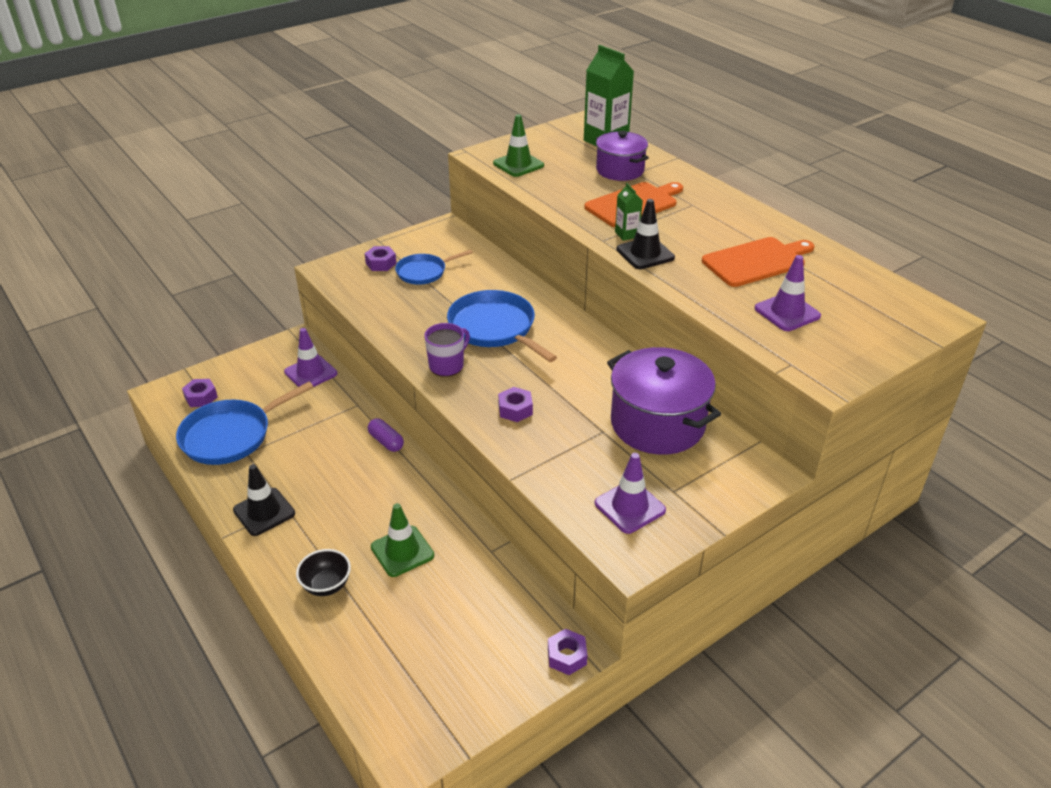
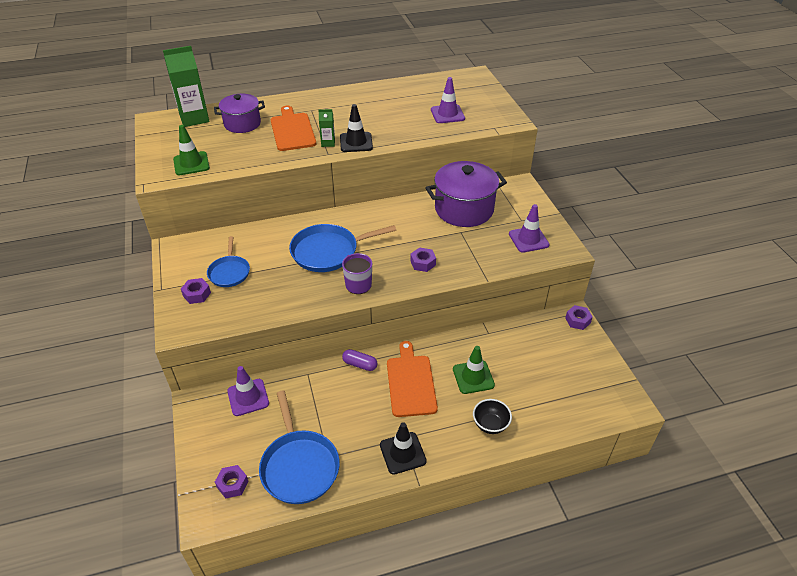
camera: 70 degrees left, 5 degrees up
(386, 441) = (360, 364): purple capsule -> purple capsule turned 45 degrees clockwise
(756, 261) = (391, 108): orange cutting board -> orange cutting board (410, 383)

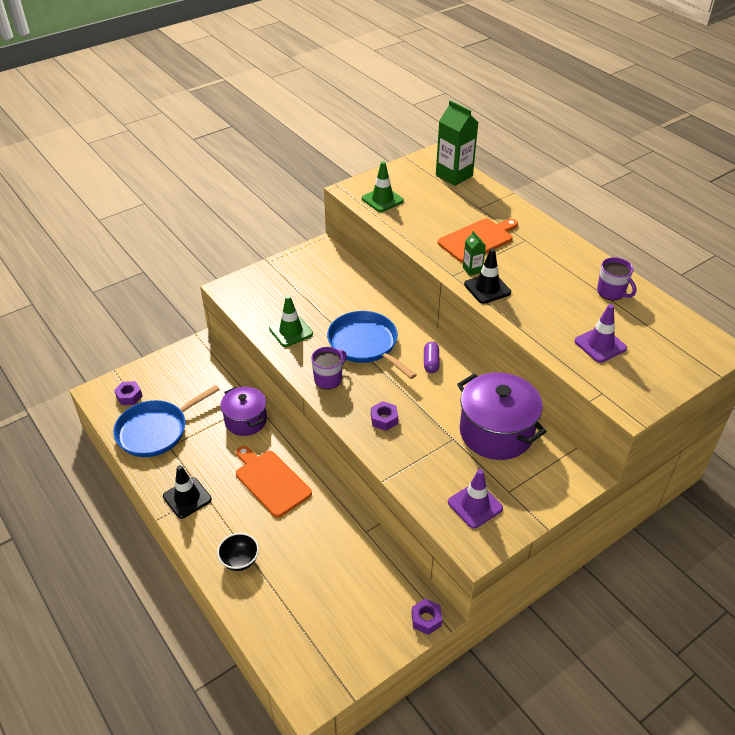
camera: 70 degrees right, 0 degrees up
(197, 294) = (270, 283): purple nut -> none
(229, 272) = (306, 291): blue pan -> none
(242, 124) = (466, 205): purple pot -> purple pot (246, 420)
(248, 397) = (216, 374): purple traffic cone -> none
(360, 364) = (279, 436): purple capsule -> purple capsule (431, 362)
(397, 94) = (611, 292): none -> purple mug
(410, 383) = (271, 481): orange cutting board -> orange cutting board turned 105 degrees counterclockwise
(473, 377) = (297, 532): green traffic cone -> green traffic cone (291, 331)

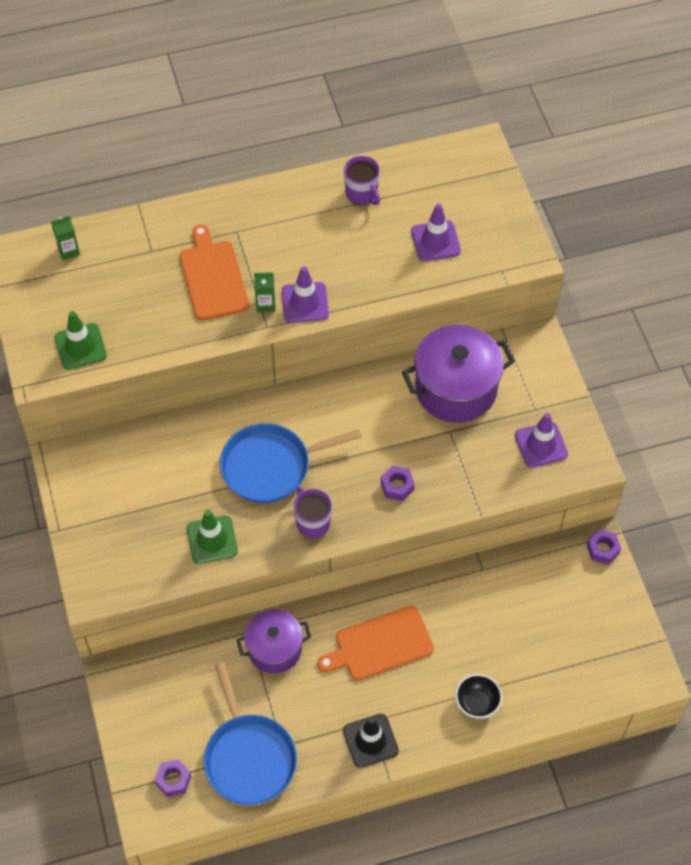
camera: 70 degrees left, 15 degrees up
(431, 362) = (329, 410): purple capsule -> none
(454, 175) = (68, 250): green carton -> green carton, size x0.49
(487, 288) = (305, 303): black traffic cone -> purple traffic cone
(611, 292) = (362, 194): purple mug -> purple mug turned 75 degrees clockwise

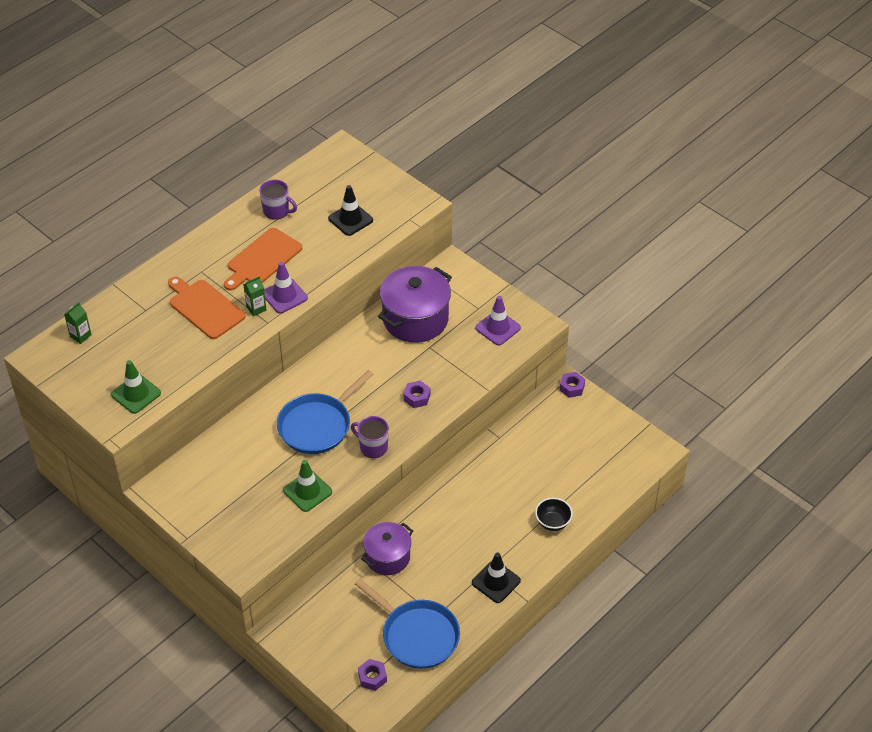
camera: 30 degrees left, 10 degrees down
(380, 645) = (461, 518): orange cutting board -> orange cutting board (262, 259)
(435, 241) = (350, 219): purple traffic cone -> black traffic cone

